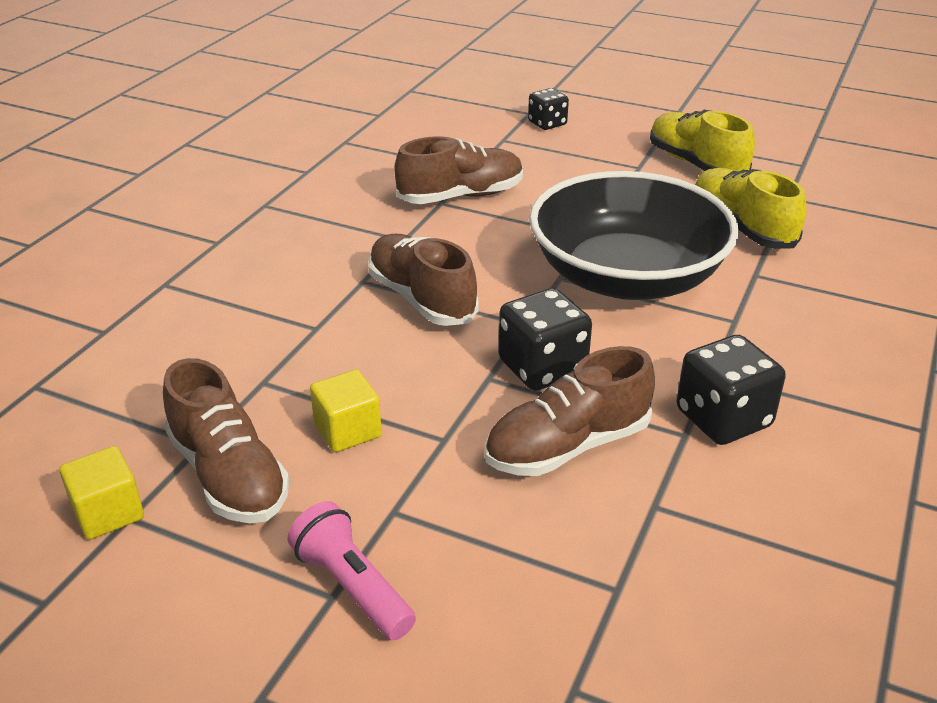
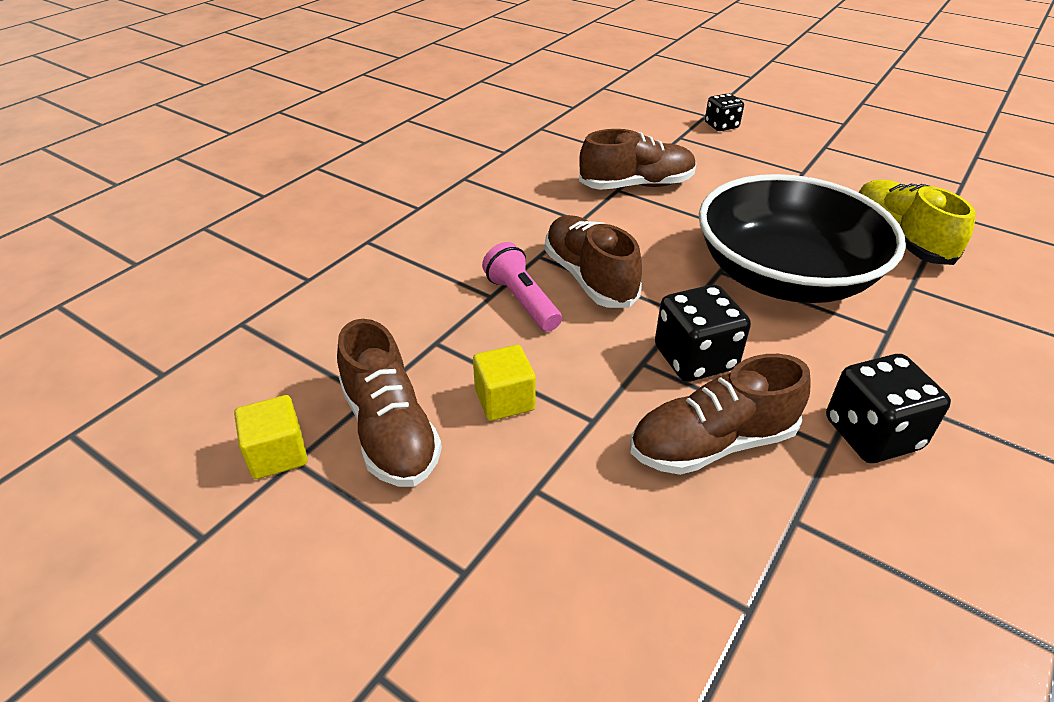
camera: 10 degrees right, 5 degrees up
(352, 586) = (485, 565): pink flashlight -> pink flashlight (522, 300)
(696, 164) = (858, 174): yellow shoe -> none

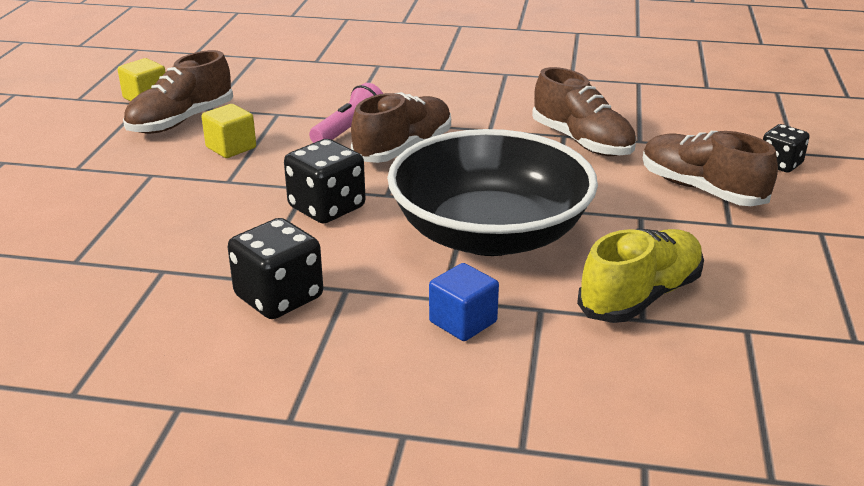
camera: 65 degrees right, 10 degrees down
(712, 443) = (228, 228): brown shoe -> brown shoe (701, 189)
(928, 330) = (463, 322): none -> blue cube

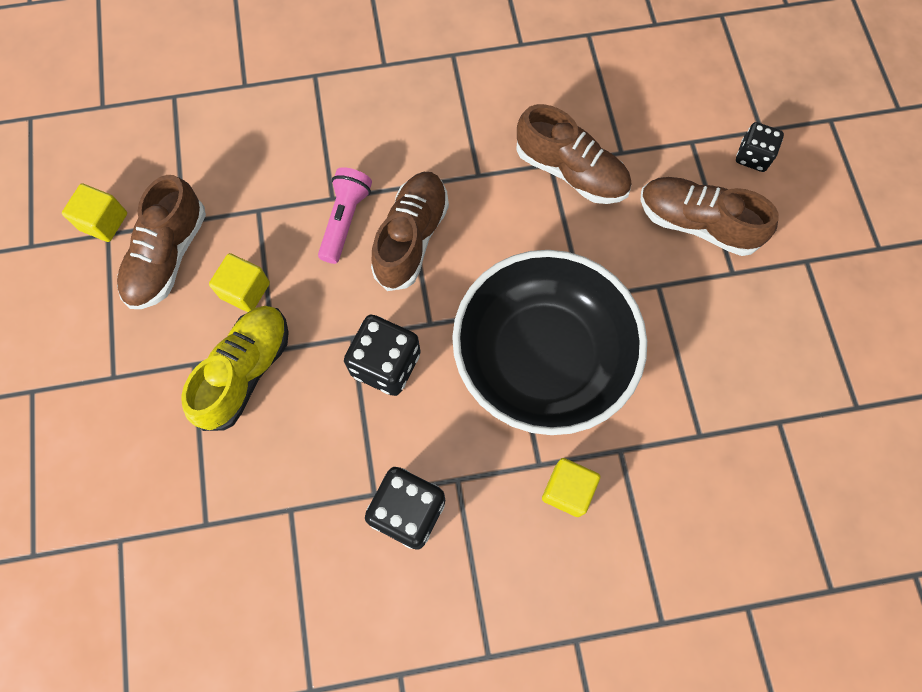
camera: 20 degrees left, 40 degrees up
(463, 322) = (567, 490): blue cube -> yellow cube
(640, 296) = (690, 406): yellow shoe -> yellow shoe (245, 372)

